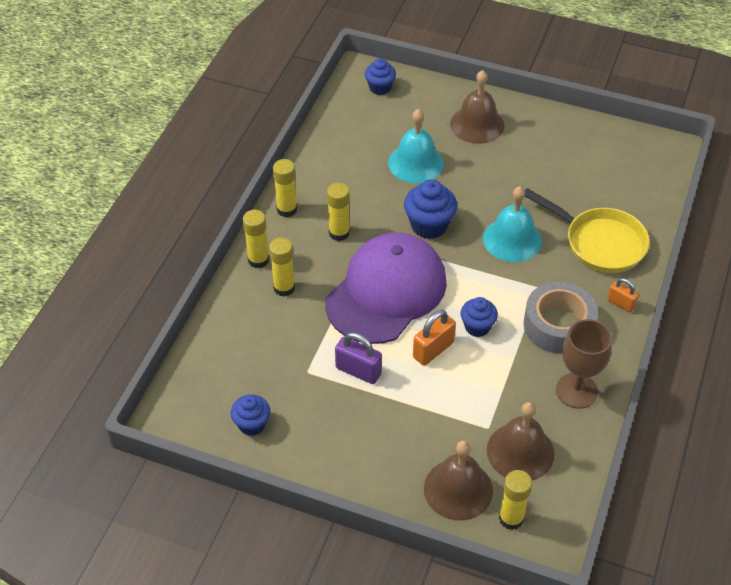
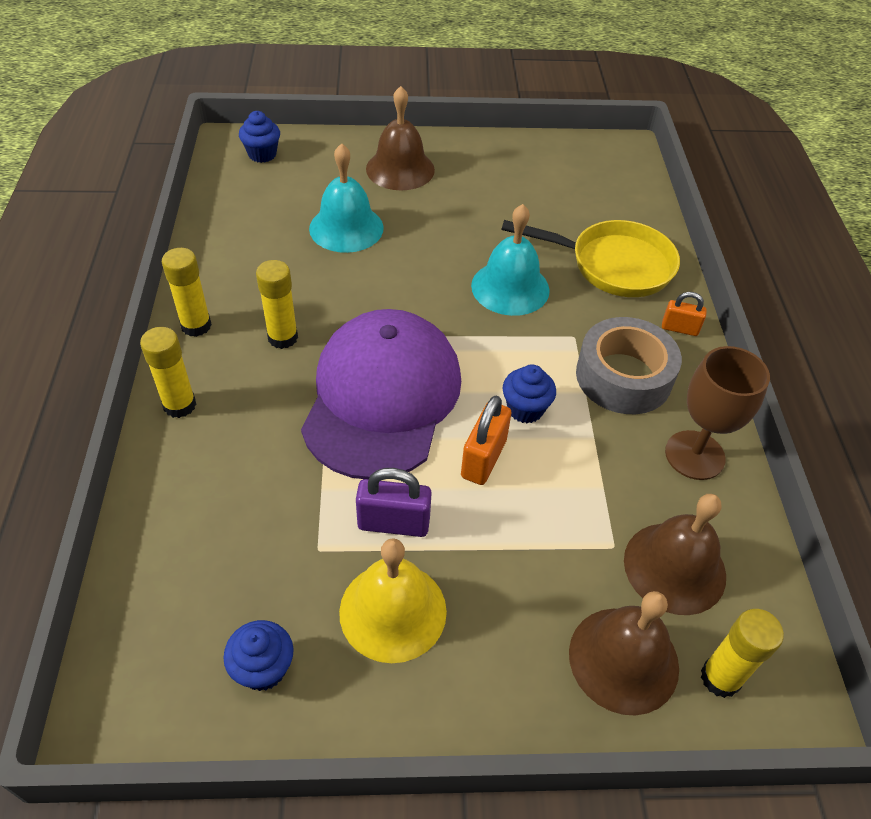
camera: 25 degrees left, 0 degrees up
(284, 288) = (233, 434): yellow glue stick -> none
(336, 419) = (393, 611): none -> yellow bell
(429, 225) = (398, 297): blue cupcake -> none

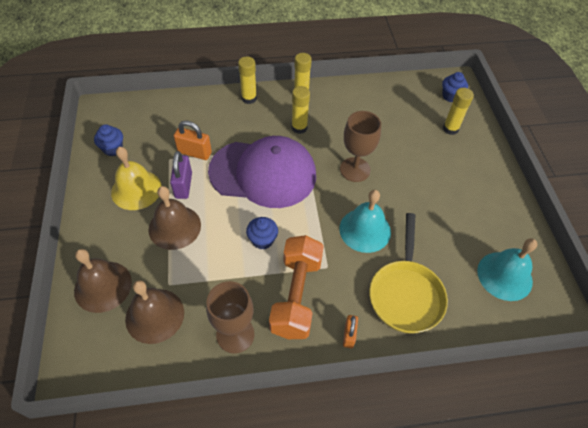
camera: 85 degrees right, 5 degrees up
(346, 228) = (396, 143): turquoise bell -> turquoise bell (504, 275)
(393, 281) = (355, 169): none -> brown goblet
(400, 169) = (465, 163): brown bell -> brown bell (174, 227)
(483, 458) = (225, 221): orange padlock -> orange padlock (194, 152)
(623, 377) = (296, 295): grey tape -> orange dumbbell
(720, 678) = (88, 333): yellow glue stick -> yellow glue stick (450, 129)

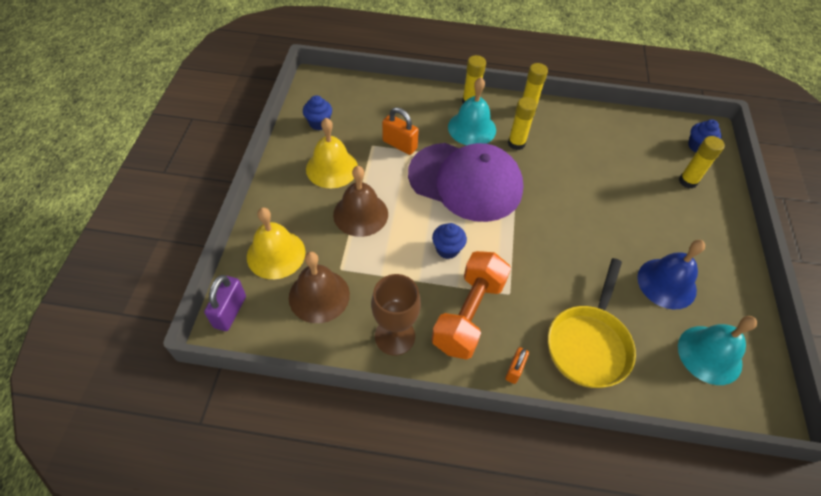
camera: 15 degrees right, 0 degrees up
(103, 286) = (276, 254): brown bell -> yellow bell
(183, 185) = (380, 175): purple padlock -> purple padlock (230, 311)
(355, 169) = (566, 200): brown goblet -> none
(365, 230) = (561, 266): turquoise bell -> turquoise bell (472, 128)
(455, 222) = (666, 283): none -> blue bell

